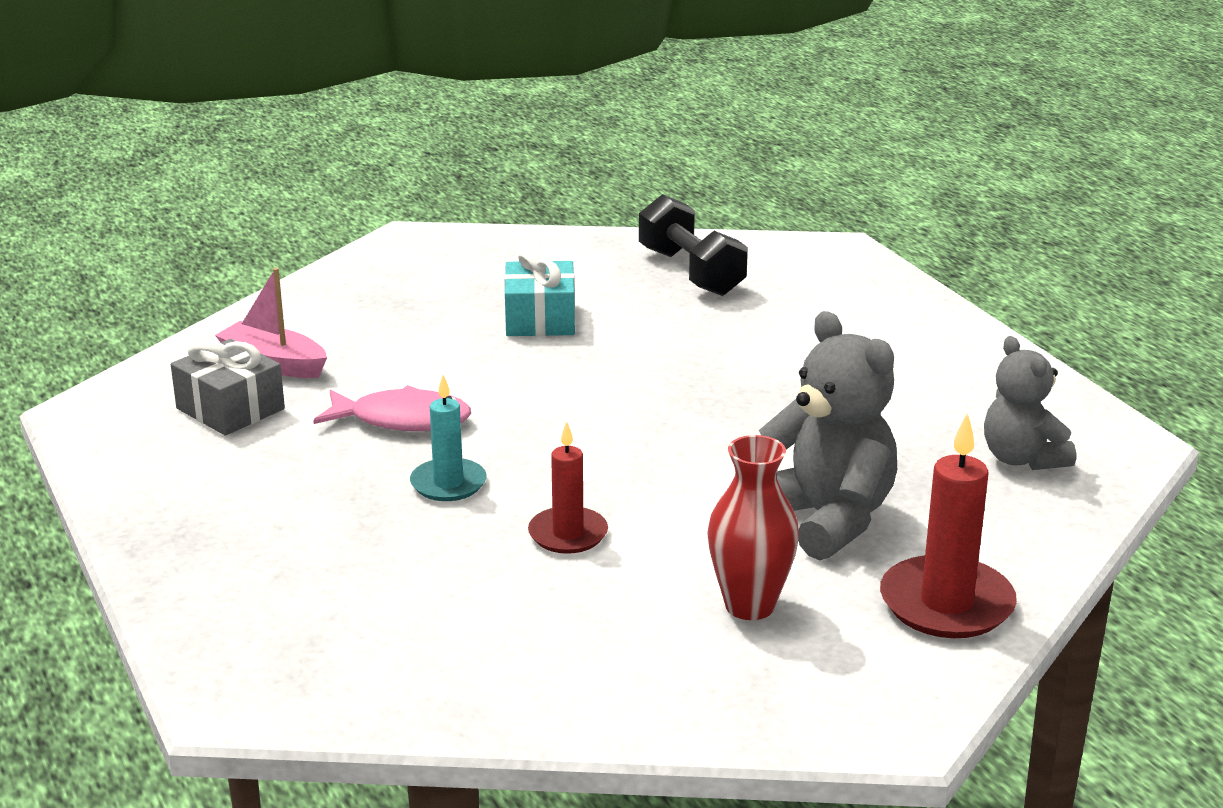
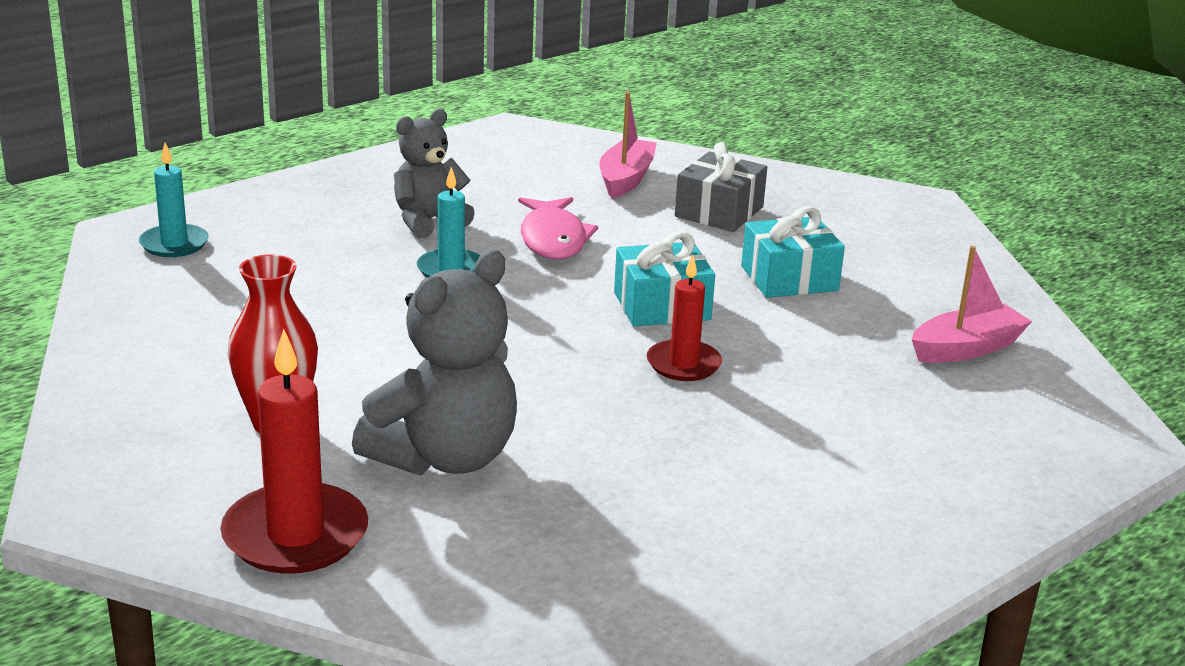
camera: 75 degrees right, 0 degrees up
(230, 409) = (540, 174): grey gift -> grey gift (719, 212)
(293, 664) = (174, 244): none -> turquoise candle
(568, 534) = (381, 328): red candle -> red candle (683, 364)
(572, 384) = (662, 306): none -> turquoise gift
(691, 272) = (966, 348): black dumbbell -> pink boat
(1022, 459) = (626, 587): grey teddy bear -> grey teddy bear (428, 221)

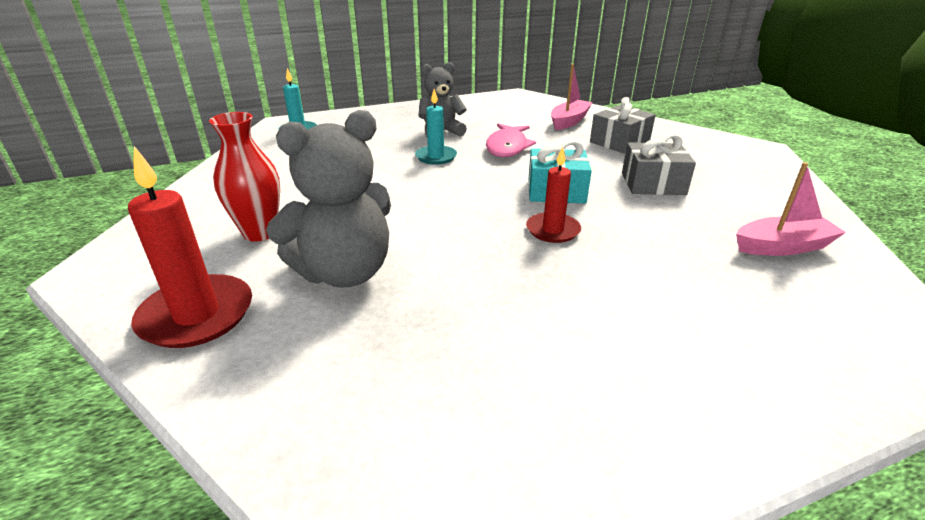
camera: 20 degrees right, 5 degrees up
(789, 278) = (653, 183): turquoise gift -> grey gift

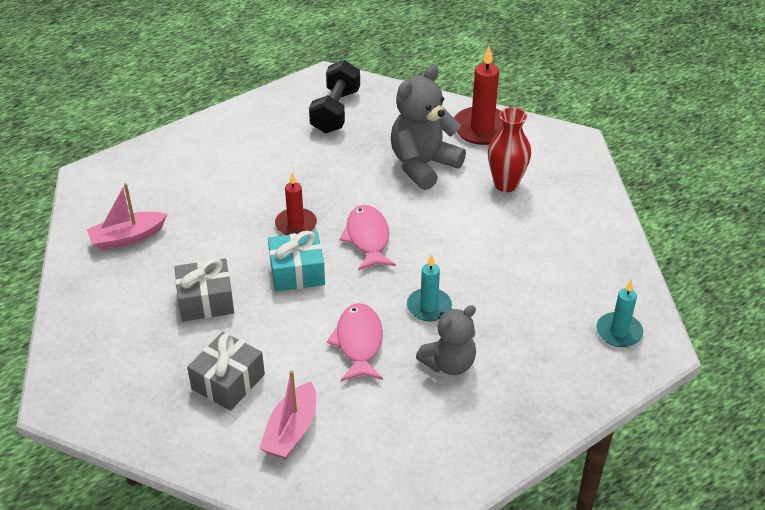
camera: 165 degrees right, 10 degrees up
(437, 412) = (335, 111): none -> black dumbbell
(468, 206) = (368, 238): none -> pink fish

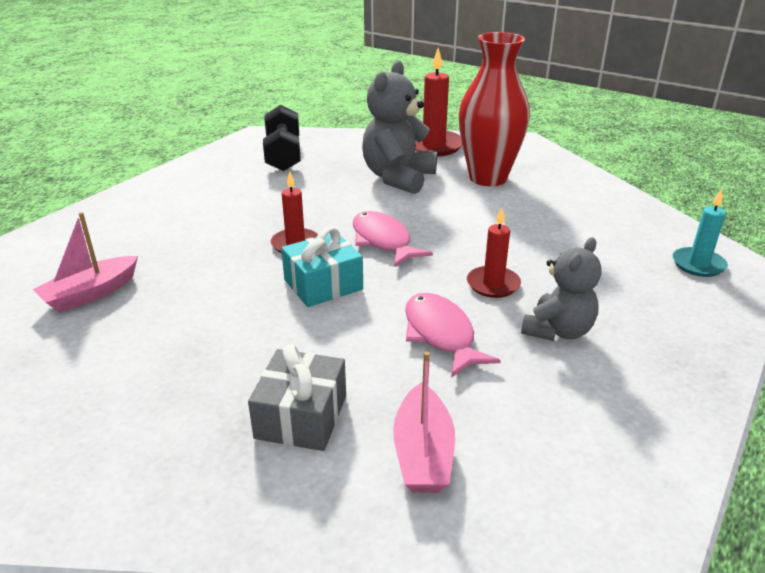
camera: 20 degrees left, 10 degrees down
(206, 301) = (224, 335): grey gift -> none
(429, 307) = (493, 284): turquoise candle -> red candle
(506, 184) = (488, 178): red vase -> red vase, size x1.55

